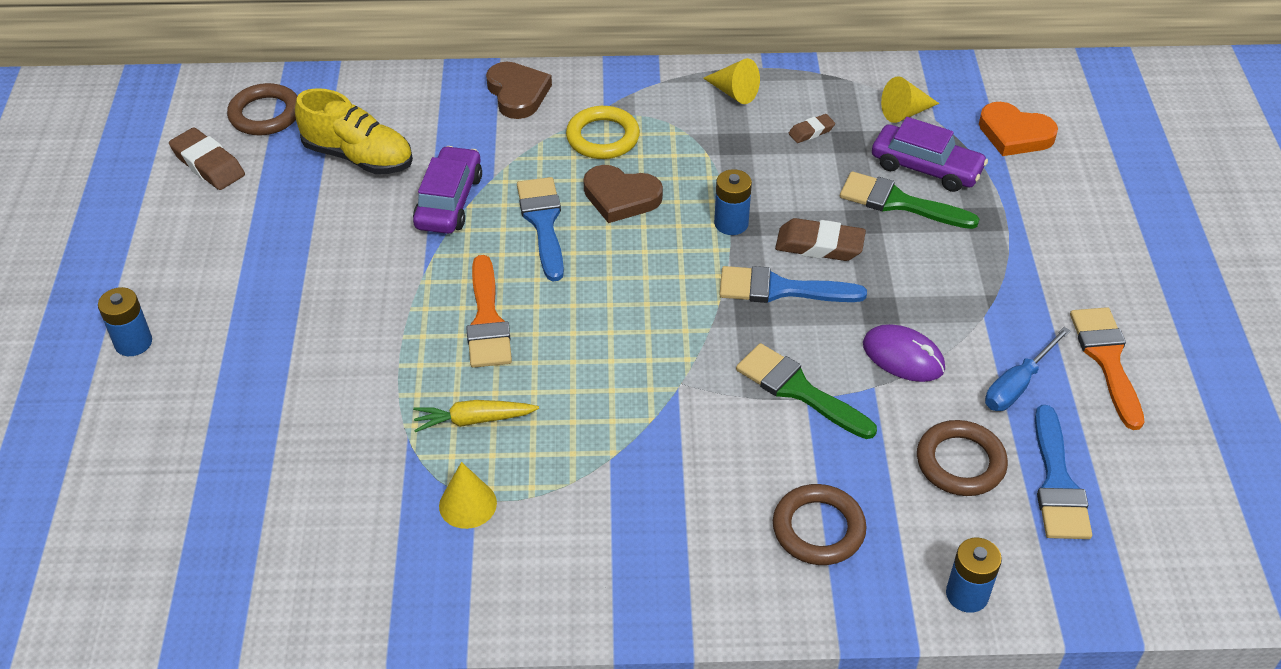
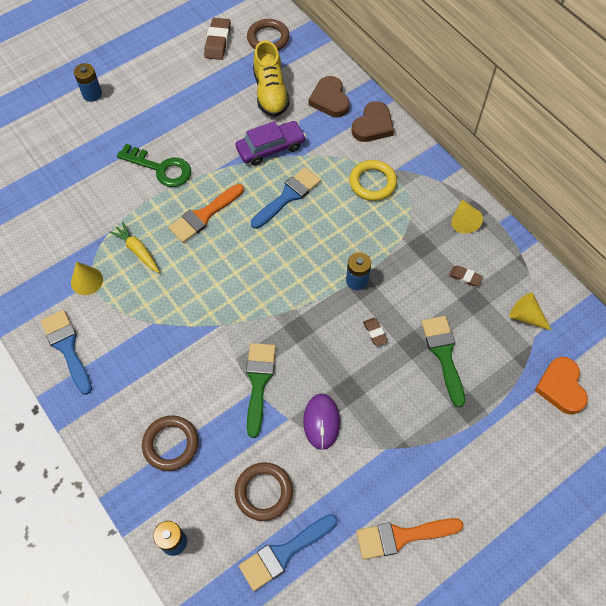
camera: 55 degrees right, 15 degrees up
(359, 328) = (161, 168): none -> green key
(621, 197) = (334, 218): brown heart -> brown heart (330, 100)
(781, 289) = (326, 332): blue brush -> blue brush (67, 348)
(819, 245) = (375, 333): brown eraser -> brown eraser, size x0.56
(926, 168) = (486, 353): purple car -> none
(1017, 384) = (344, 494): blue screwdriver -> none
(1107, 360) = (402, 536): orange brush -> orange brush turned 150 degrees counterclockwise

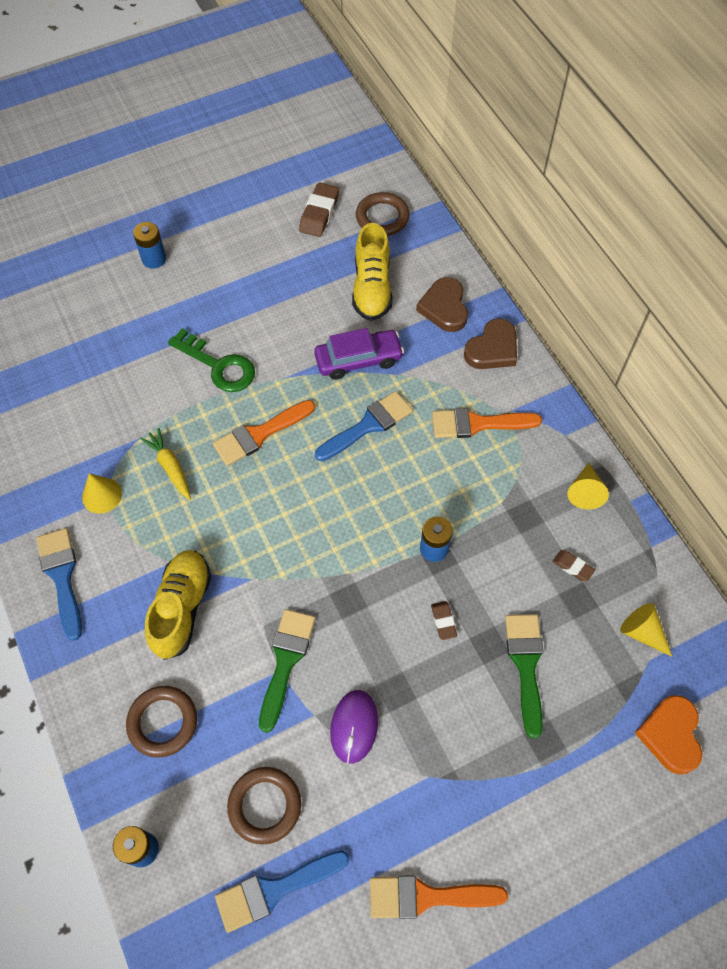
camera: 10 degrees right, 0 degrees up
(168, 356) = (181, 608): none -> yellow shoe
(372, 182) = (478, 424): yellow ring -> orange brush

